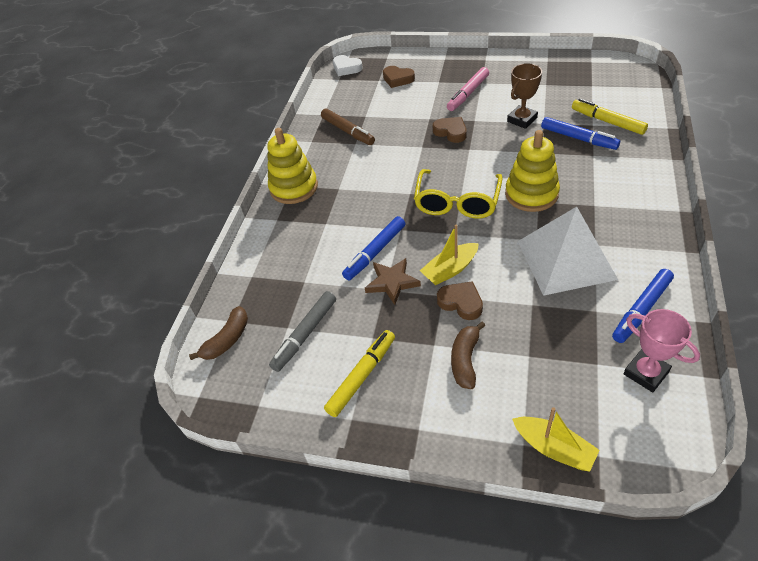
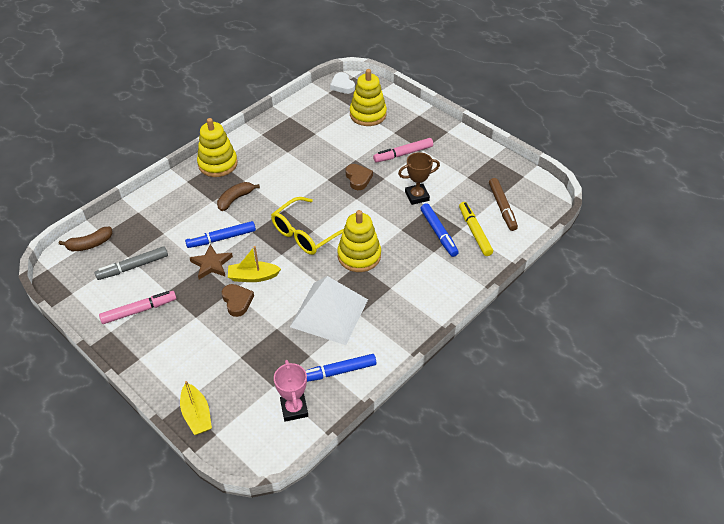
camera: 25 degrees right, 0 degrees up
(348, 131) = (292, 139): brown marker -> brown marker (502, 207)
(362, 376) = (139, 310): yellow marker -> pink marker
(397, 79) = (368, 114): brown heart -> yellow stacking toy
(465, 360) = (203, 337): brown banana -> brown banana (235, 199)

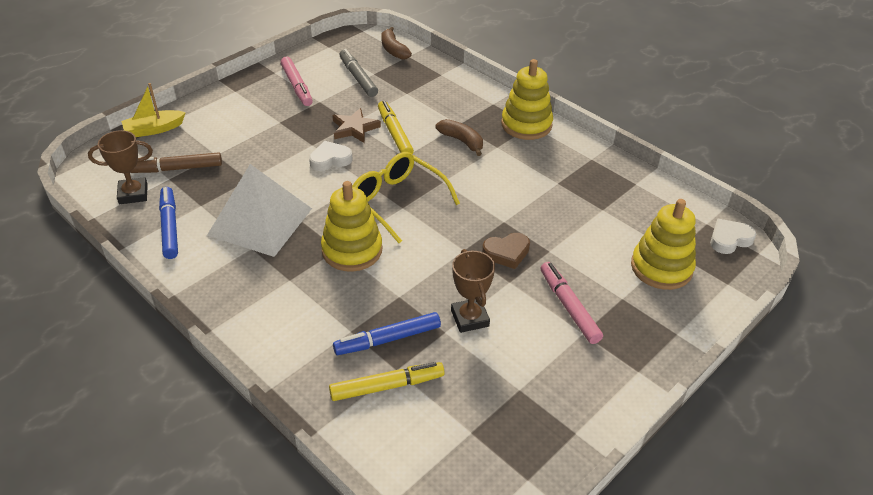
camera: 90 degrees right, 5 degrees down
(221, 238) = (395, 133): blue marker -> yellow marker
(237, 301) = (295, 149): brown heart -> none
(253, 276) = (330, 159): yellow boat -> white heart
(294, 409) = (133, 194): pink trophy -> brown trophy
(502, 207) = (443, 433): brown marker -> brown marker (177, 169)

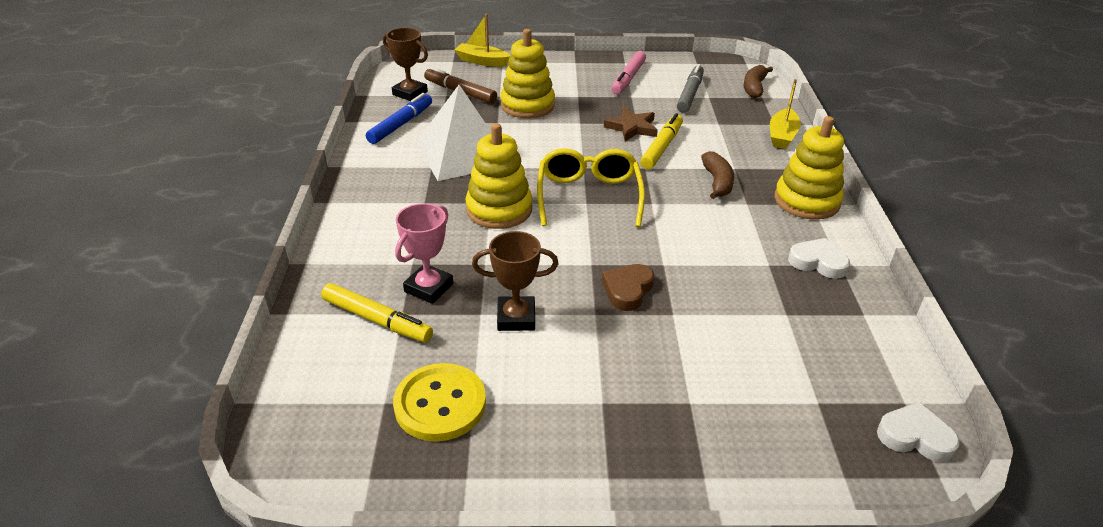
camera: 45 degrees right, 5 degrees down
(330, 159) = (578, 139): white heart -> white heart (818, 262)
(387, 339) = (429, 288): blue marker -> pink trophy
(457, 82) = (782, 136): none -> yellow boat
(469, 318) = (516, 318): brown trophy -> brown trophy turned 60 degrees clockwise
(503, 405) = (440, 404): none -> yellow button
(506, 253) = (627, 290): brown heart -> brown heart turned 90 degrees clockwise
(569, 307) = (621, 371): pink marker -> none
(661, 267) = (779, 406): yellow stacking toy -> yellow stacking toy (527, 105)

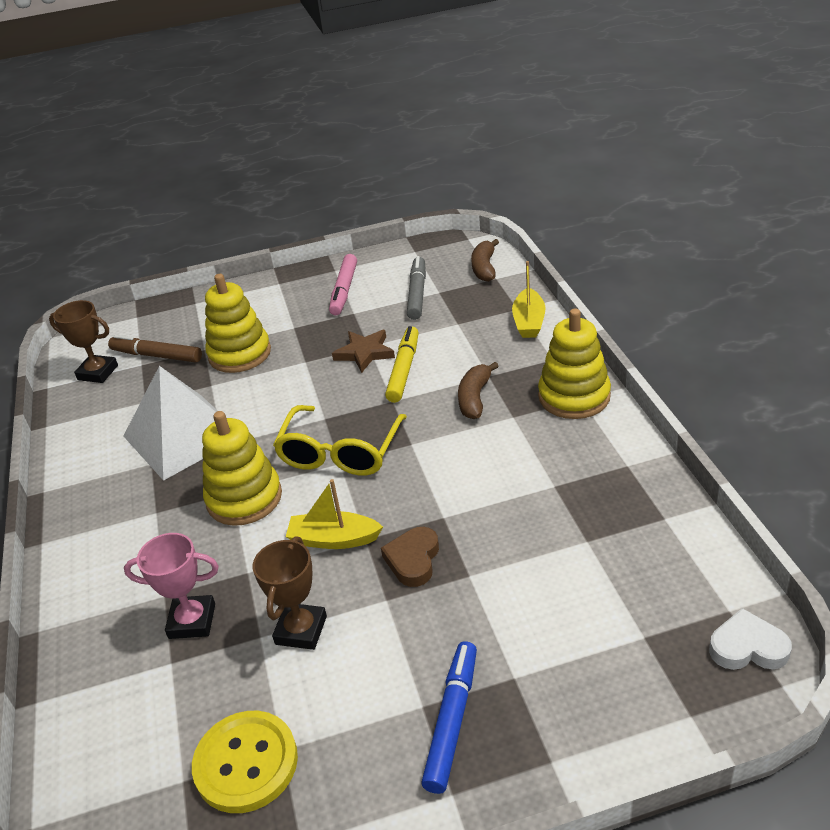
camera: 10 degrees left, 0 degrees up
(377, 320) = (144, 679): yellow marker -> none
(401, 124) = (99, 417): blue marker -> blue marker (452, 720)
(429, 288) = (192, 621): pink trophy -> pink trophy turned 75 degrees clockwise
(482, 61) = (171, 308): yellow boat -> yellow boat (334, 539)
(516, 318) = (301, 630): brown trophy -> brown trophy turned 60 degrees counterclockwise
(589, 195) = (340, 453): yellow glasses -> yellow glasses turned 150 degrees counterclockwise
(717, 182) = (474, 398): brown banana -> brown banana turned 150 degrees counterclockwise
(818, 262) = (603, 469): white heart -> none

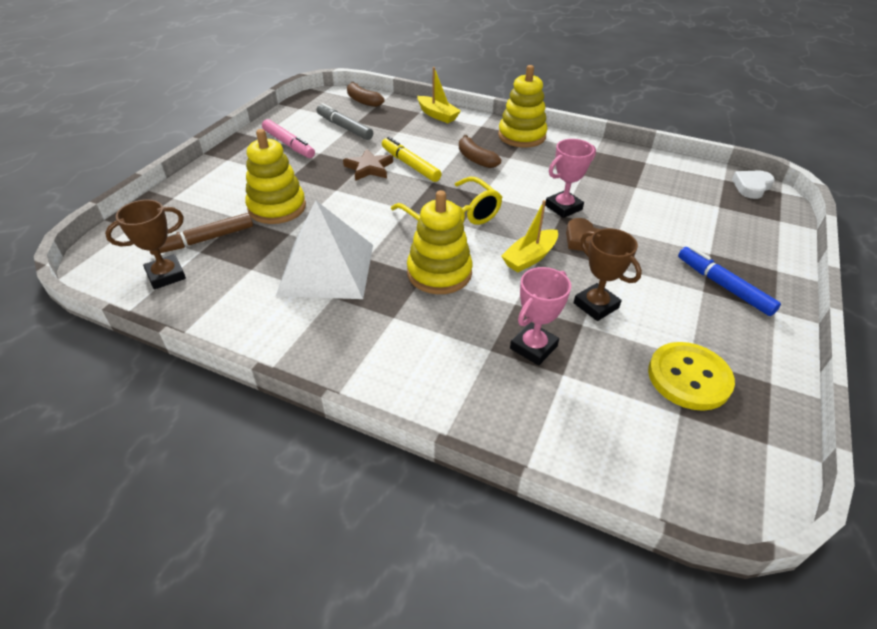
camera: 55 degrees left, 5 degrees up
(460, 510) = (563, 207): none -> pink trophy

